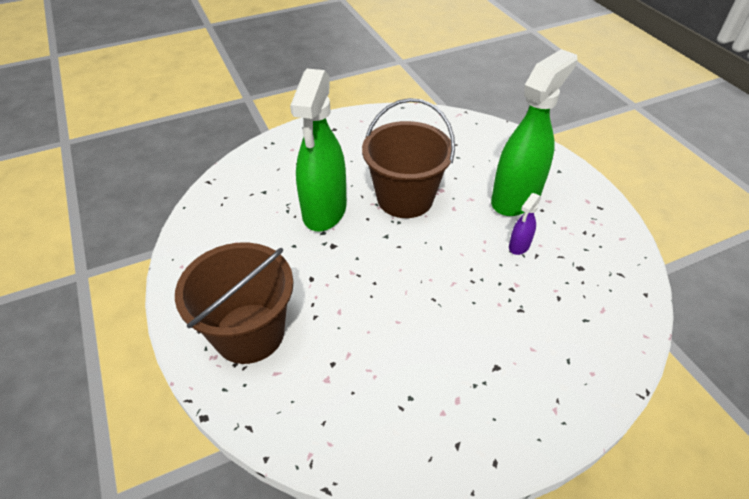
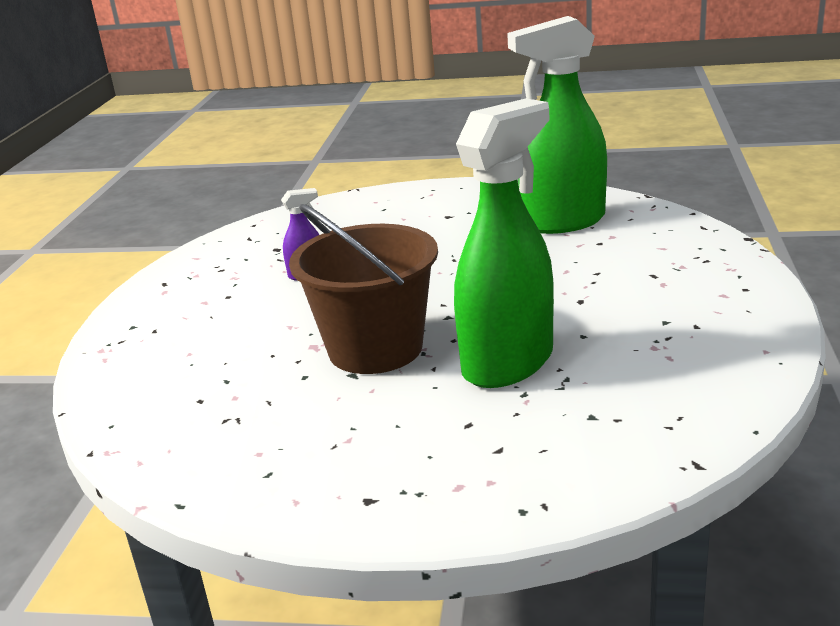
camera: 145 degrees left, 20 degrees down
(249, 333) = (682, 275): brown bucket -> none
(515, 198) = (237, 313): green spray bottle -> green spray bottle (562, 222)

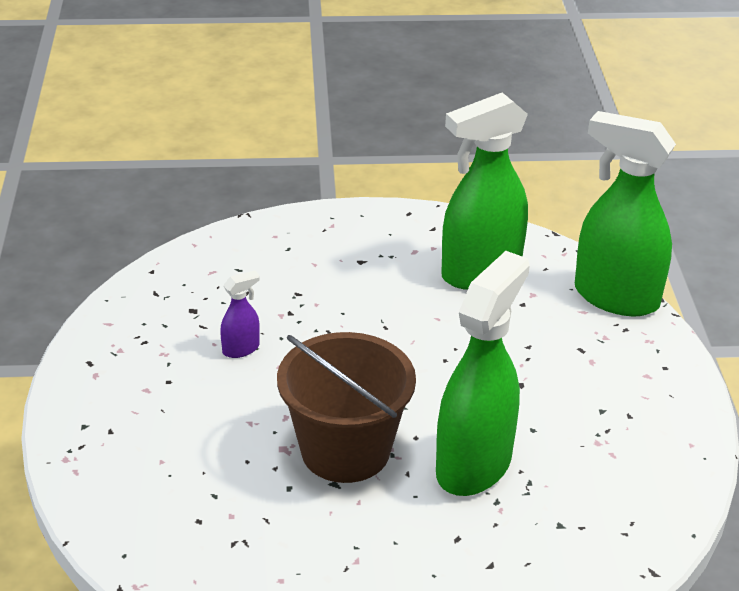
camera: 15 degrees left, 10 degrees up
(699, 237) = (615, 297): none -> green spray bottle

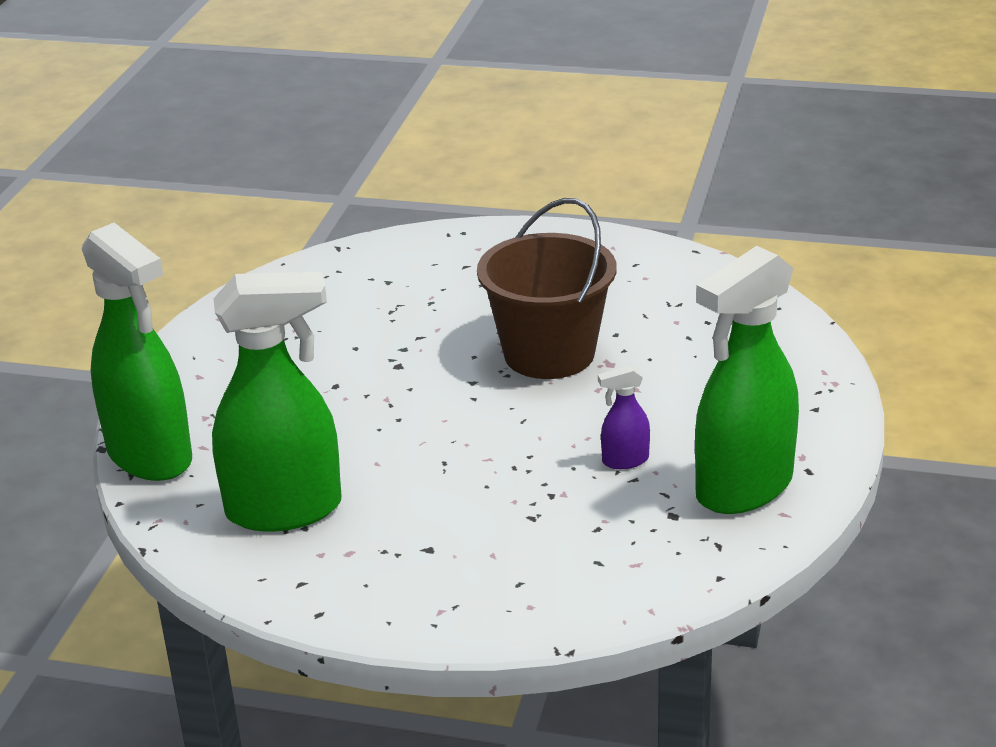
camera: 160 degrees left, 5 degrees down
(474, 465) = (432, 328): green spray bottle -> green spray bottle (743, 488)

